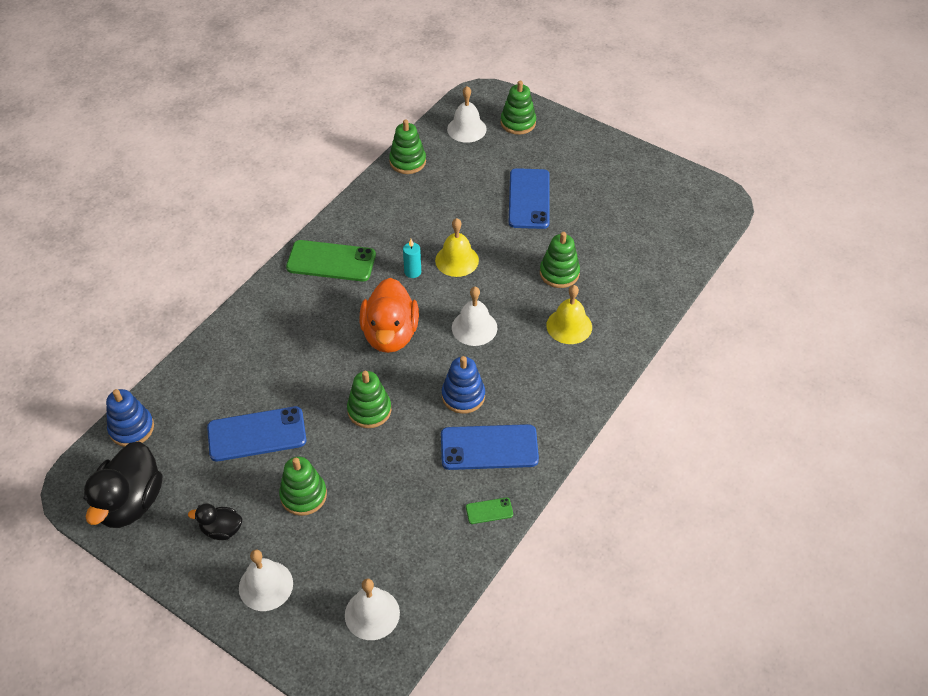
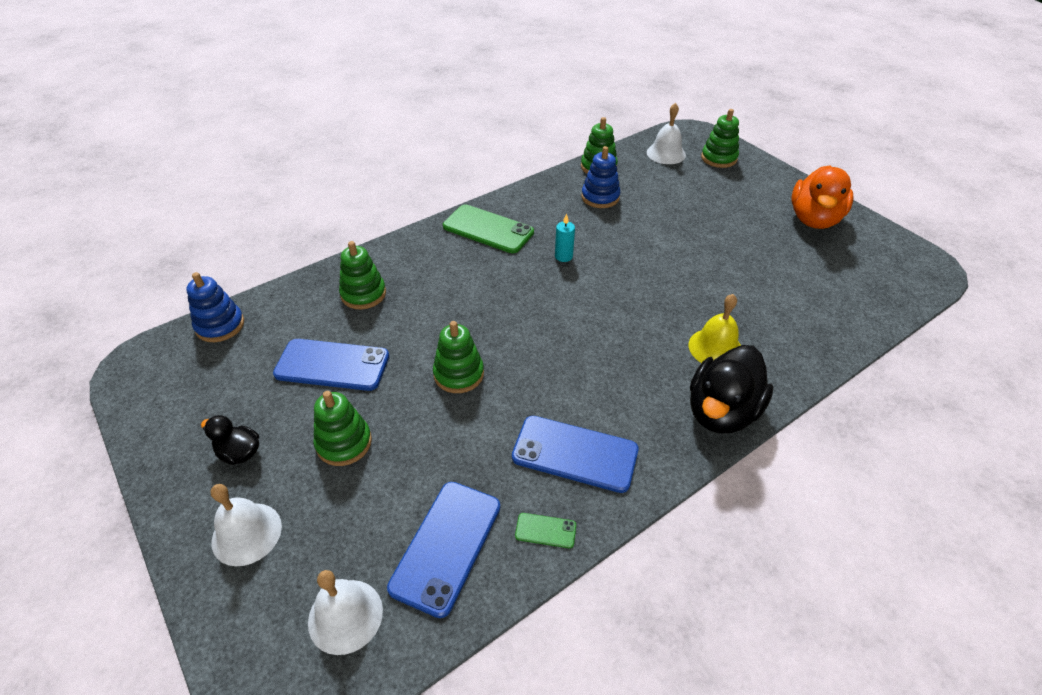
camera: 20 degrees right, 5 degrees down
(130, 502) = (171, 395): black duck -> black duck (721, 411)
(390, 334) = (515, 307): orange duck -> orange duck (814, 219)
(457, 260) = (613, 256): yellow bell -> none
(463, 396) = (567, 388): blue stacking toy -> blue stacking toy (600, 197)
(474, 327) = (607, 322): white bell -> none
(529, 199) = (709, 221): blue phone -> blue phone (446, 546)
(559, 273) = (720, 294): green stacking toy -> green stacking toy (363, 294)

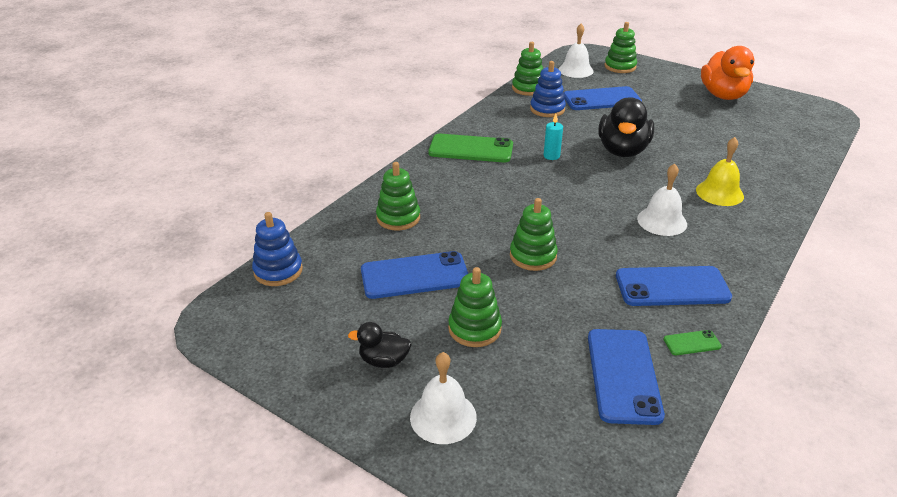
camera: 20 degrees left, 10 degrees down
(345, 616) = (581, 447): white bell -> white bell (662, 221)
(668, 196) = (601, 99): none -> blue phone
(721, 411) = (757, 232): black duck -> black duck (622, 151)

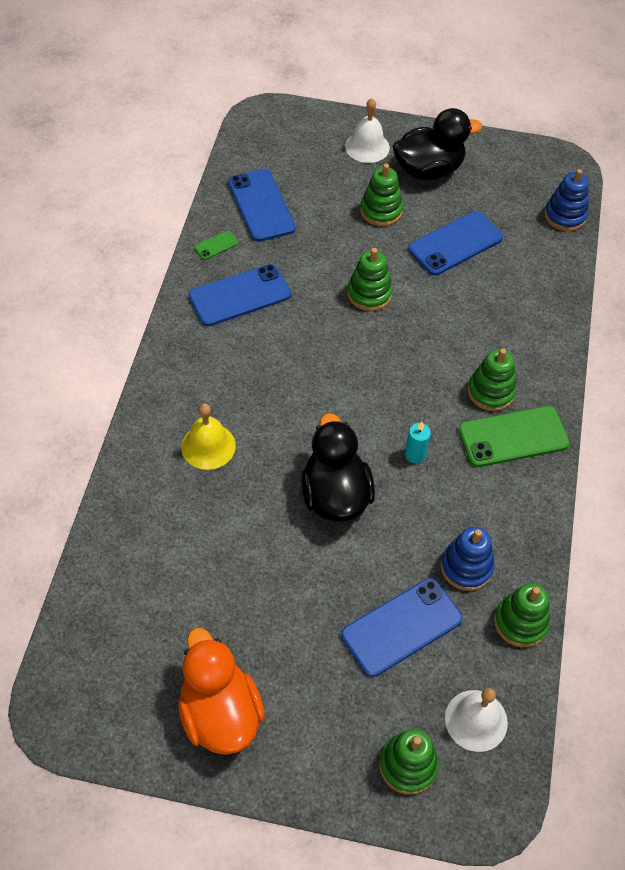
camera: 155 degrees right, 20 degrees up
(384, 361) = (428, 170): black duck -> black duck, size x1.96
(398, 218) = (515, 303): green stacking toy -> green stacking toy (491, 392)
(662, 221) = (263, 378): white bell -> none

